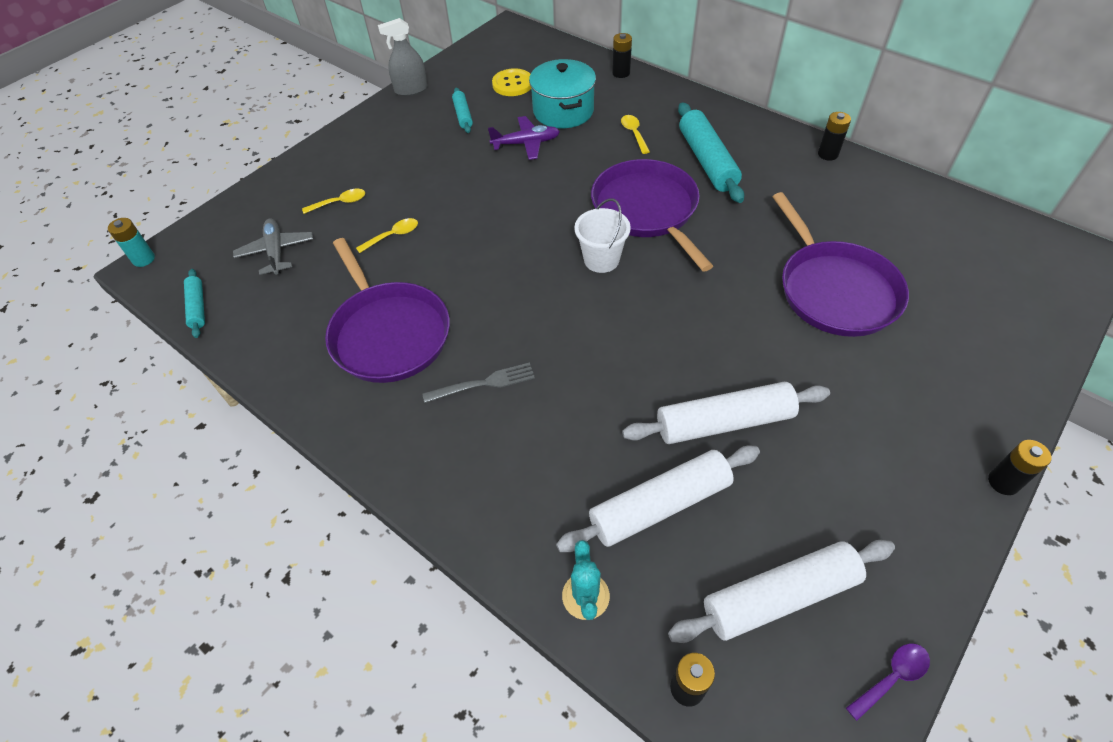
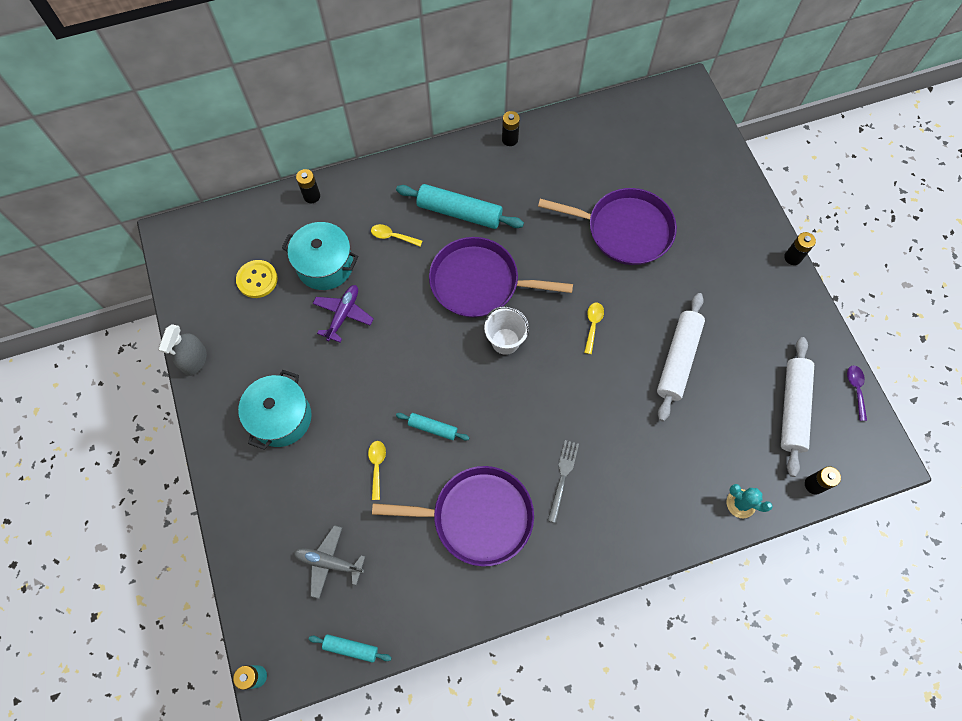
camera: 60 degrees left, 15 degrees up
(340, 203) = (306, 488): yellow spoon -> yellow spoon (593, 325)
(396, 157) = (281, 417): none -> turquoise pot
(463, 115) = (267, 339): turquoise rolling pin -> turquoise rolling pin (432, 428)
(659, 505) = (709, 430): white rolling pin -> none

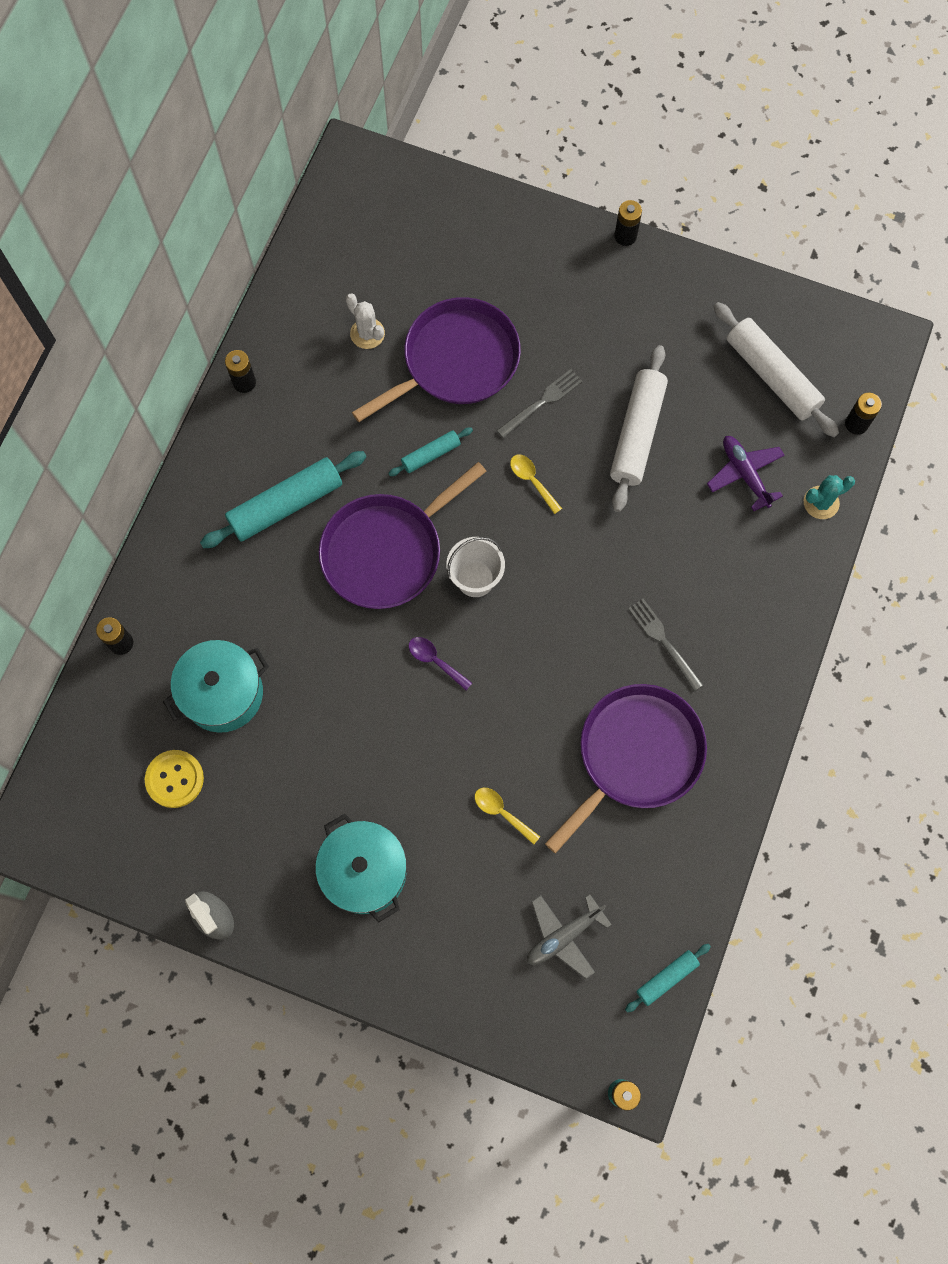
camera: 50 degrees left, 5 degrees up
(343, 315) = (300, 718): purple plane -> purple plane (744, 474)
(392, 236) = (252, 596): yellow spoon -> none
(432, 428) = (508, 725): turquoise rolling pin -> turquoise rolling pin (431, 455)
(596, 174) = (367, 333): none -> white cactus
(645, 293) = (542, 402): none -> grey fork
(678, 359) = (637, 433): white rolling pin -> white rolling pin turned 45 degrees clockwise
(856, 389) = (800, 305): purple spoon -> purple spoon (435, 661)

